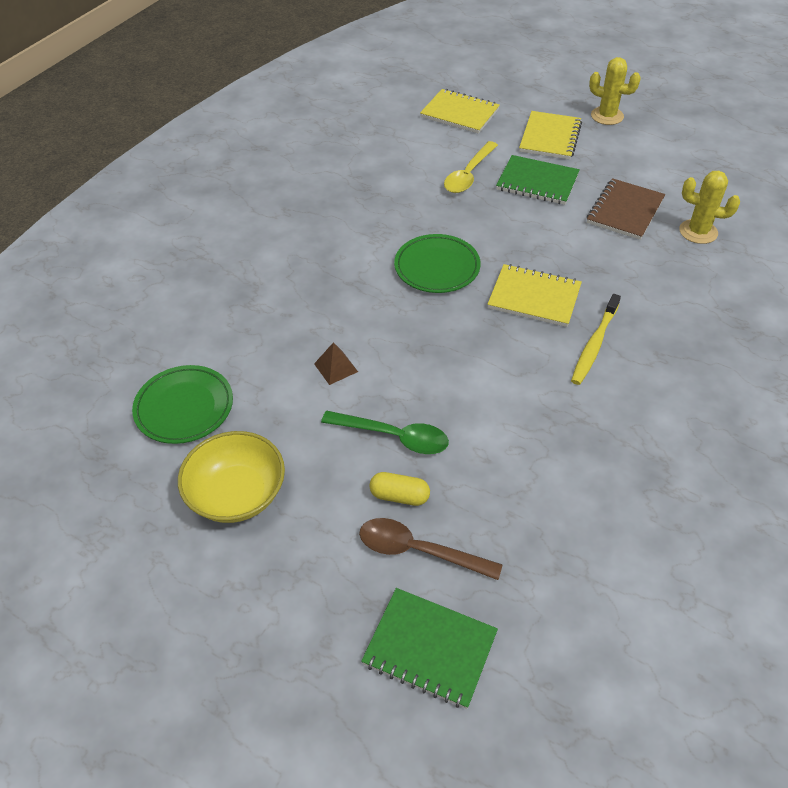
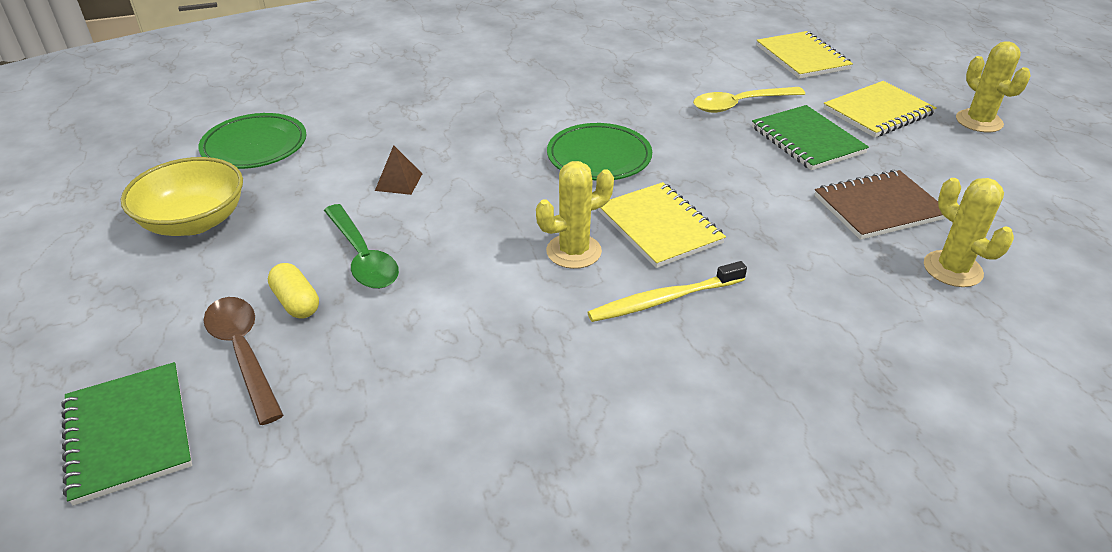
camera: 40 degrees right, 10 degrees down
(510, 346) = (573, 251): none -> yellow cactus

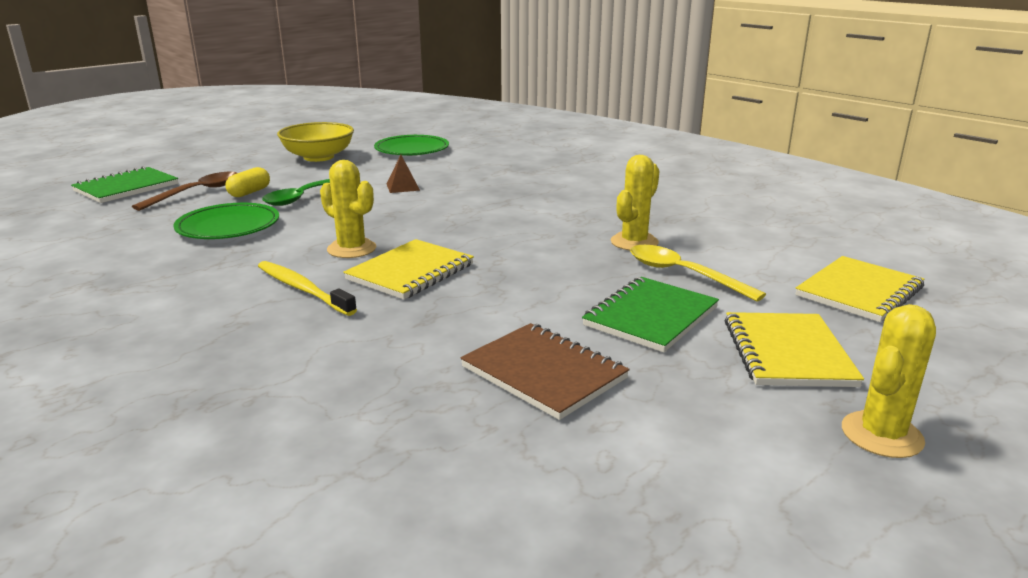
camera: 65 degrees right, 15 degrees down
(599, 157) = (502, 234): green plate -> green plate (228, 227)
(878, 112) = (787, 353): yellow notebook -> yellow notebook turned 60 degrees clockwise
(952, 269) = (445, 432): yellow cactus -> yellow cactus (634, 242)

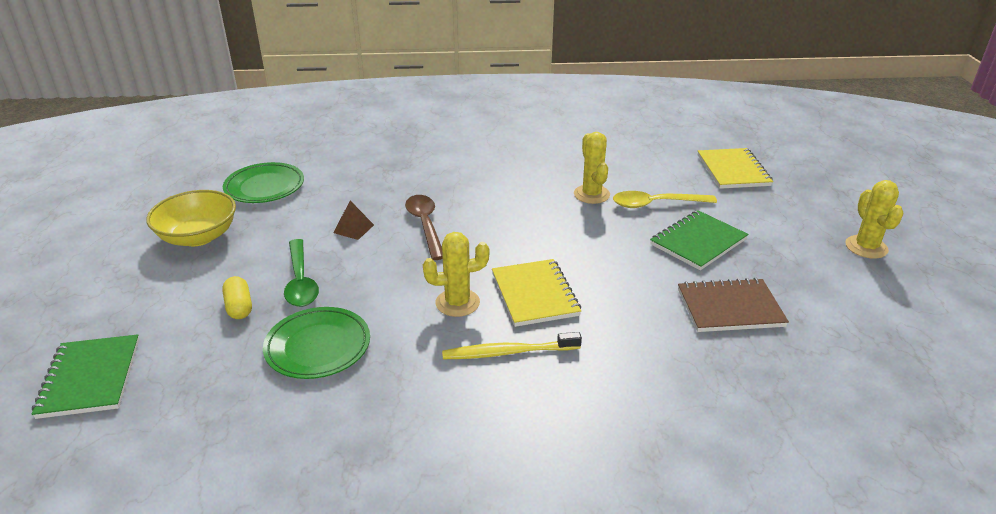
camera: 50 degrees left, 10 degrees up
(197, 192) = (187, 337): brown spoon -> brown spoon (425, 225)
(650, 317) = (698, 242): green notebook -> green notebook turned 60 degrees clockwise
(787, 353) = (776, 226): yellow notebook -> none

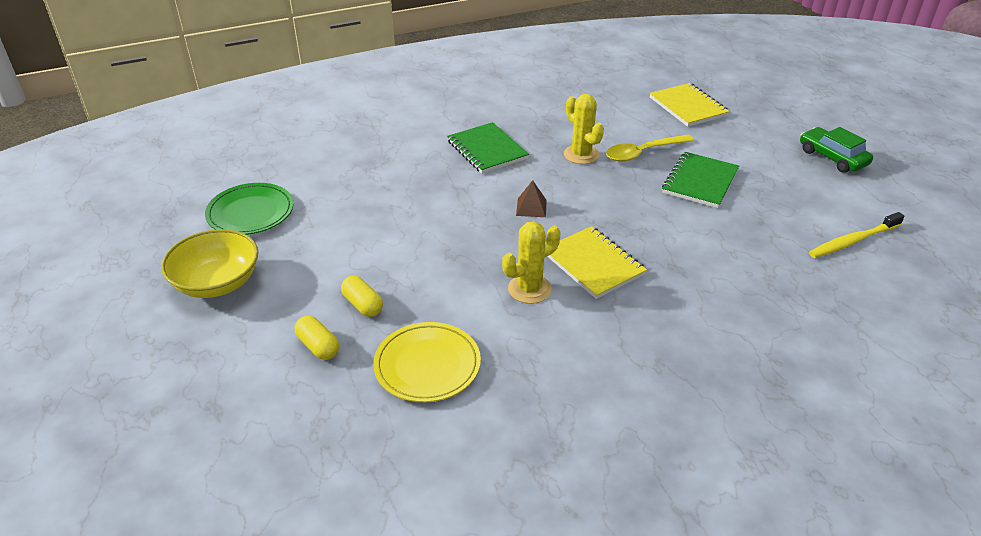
camera: 20 degrees left, 5 degrees up
(90, 378) = (213, 461): green notebook -> green notebook (487, 150)
(300, 281) = (363, 305): green spoon -> yellow capsule
(318, 347) = (427, 366): green plate -> yellow plate
(353, 228) = (377, 238): brown pyramid -> brown pyramid (531, 207)
(425, 225) = (447, 219): brown spoon -> none
(507, 352) = (605, 325): yellow toothbrush -> yellow toothbrush (852, 241)
(730, 308) = (761, 237): brown notebook -> none
(866, 247) = (832, 157): yellow cactus -> green car

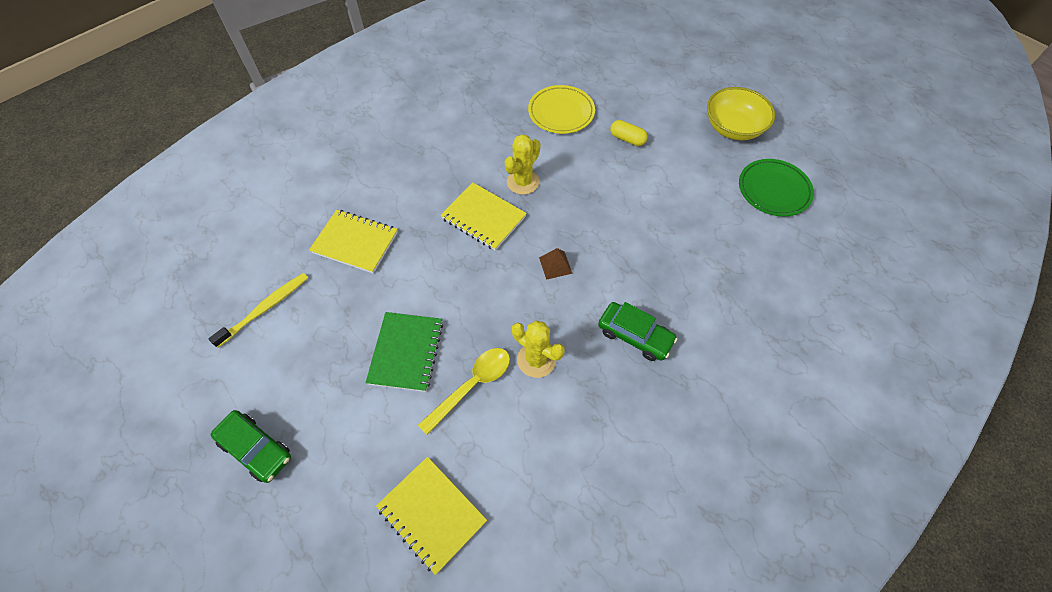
camera: 160 degrees right, 20 degrees up
(318, 346) = (632, 106): yellow capsule -> none
(487, 150) = (635, 335): green notebook -> green car
(755, 276) = (355, 242): none -> yellow notebook

